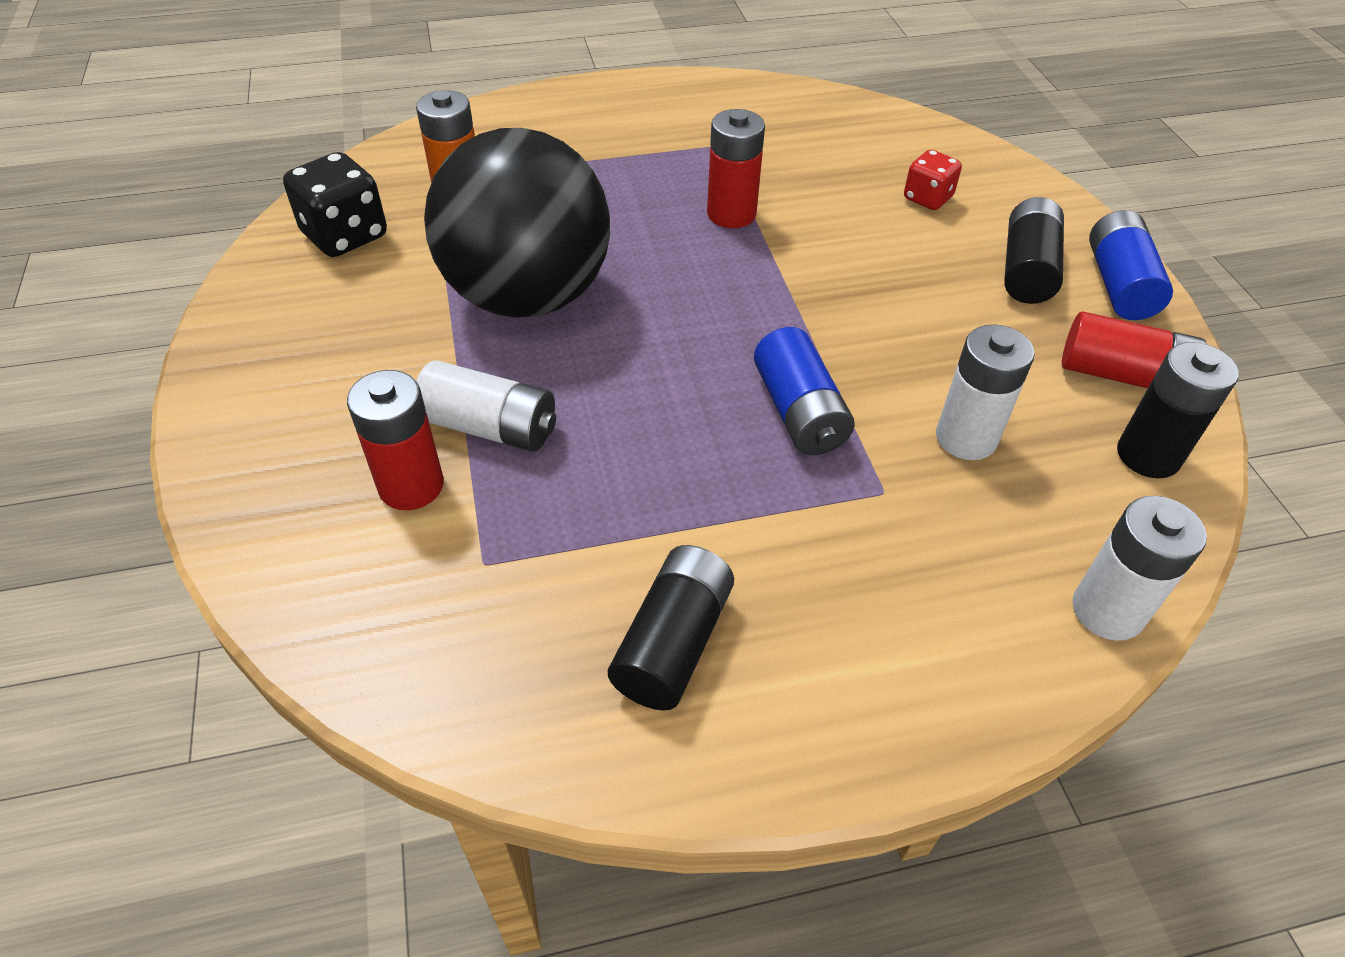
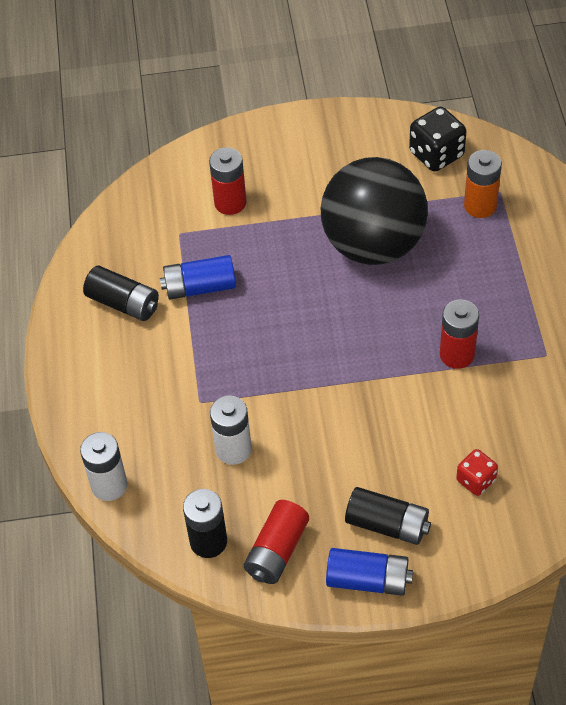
camera: 100 degrees right, 5 degrees up
(490, 427) = (266, 231): white battery -> none
(799, 412) = (263, 370): blue battery -> blue battery (199, 287)

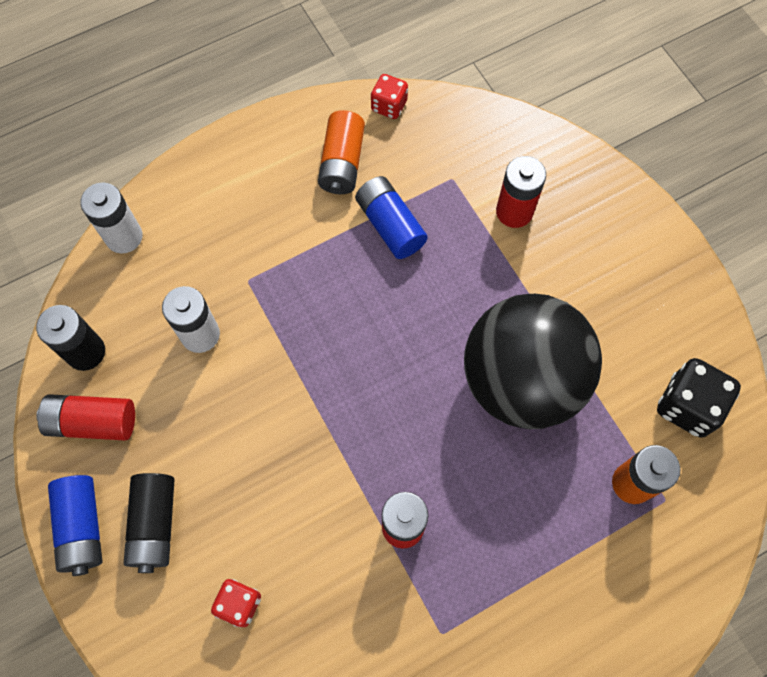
camera: 65 degrees right, 15 degrees up
(87, 254) = (389, 106): none -> red dice
(123, 303) = (342, 163): black battery -> orange battery

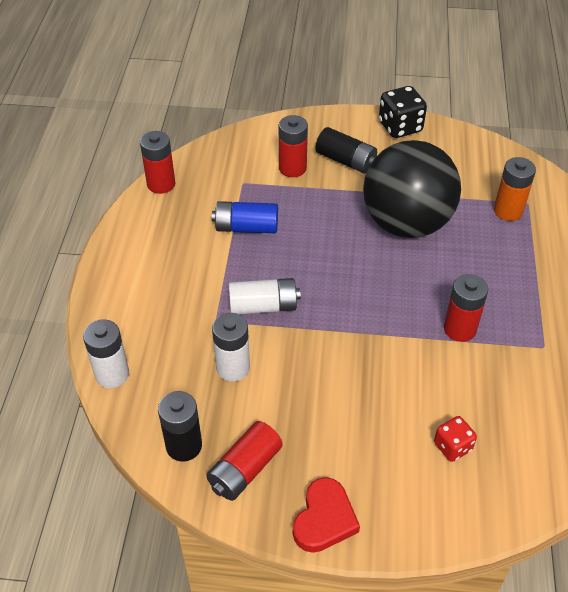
camera: 55 degrees left, 20 degrees down
(82, 527) = (324, 519): blue battery -> red heart
(154, 524) = (357, 469): black battery -> black battery (346, 161)
(295, 312) = (263, 306): none -> white battery
(342, 163) = (178, 227): orange battery -> none
(389, 106) = (161, 184): red dice -> red battery
(687, 406) = (478, 164): black dice -> black dice (400, 127)

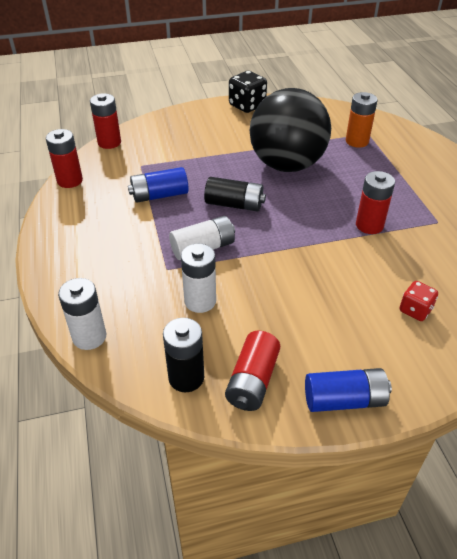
camera: 20 degrees left, 5 degrees down
(292, 168) = (177, 147): red battery -> red battery (109, 142)
(324, 519) = (344, 400): red heart -> blue battery
(346, 161) = (217, 134): black battery -> black battery (234, 204)

